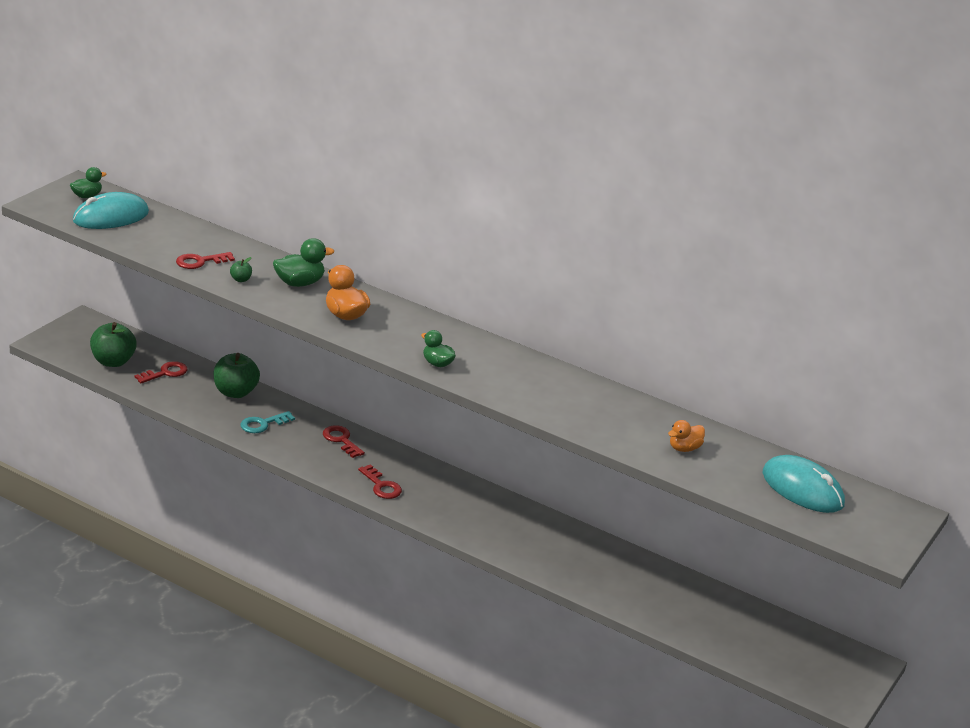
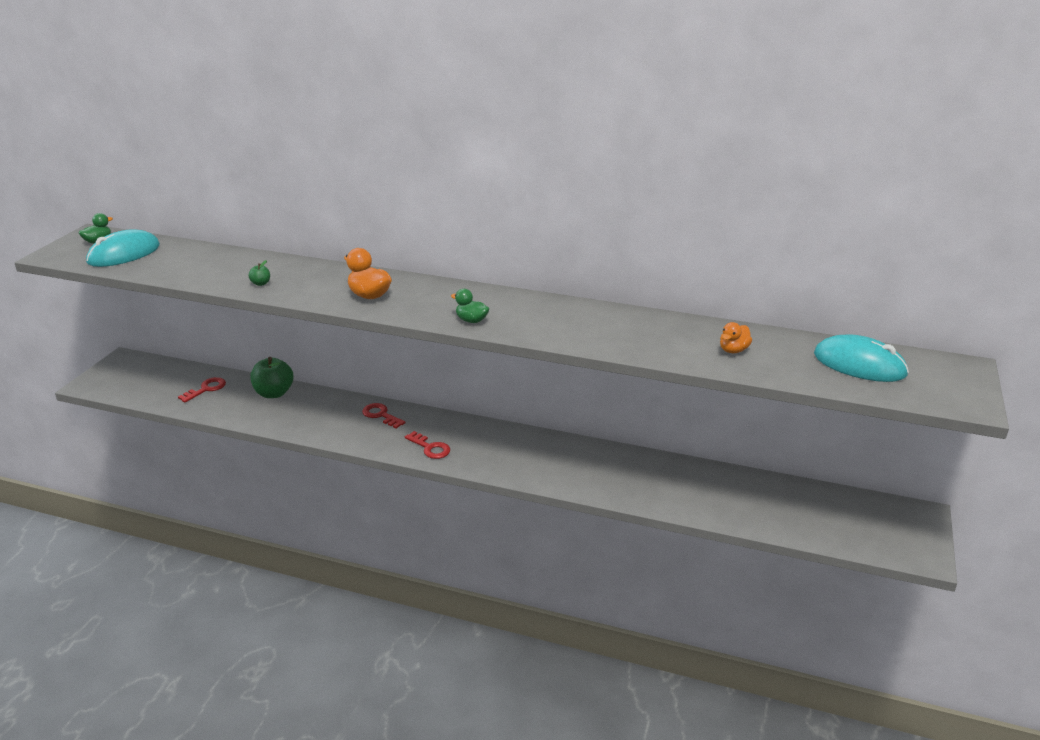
camera: 10 degrees left, 0 degrees up
(113, 361) = (155, 389): green apple -> none
(200, 262) = (218, 275): red key -> none
(263, 424) = (306, 415): turquoise key -> none
(299, 283) = (317, 277): green duck -> none

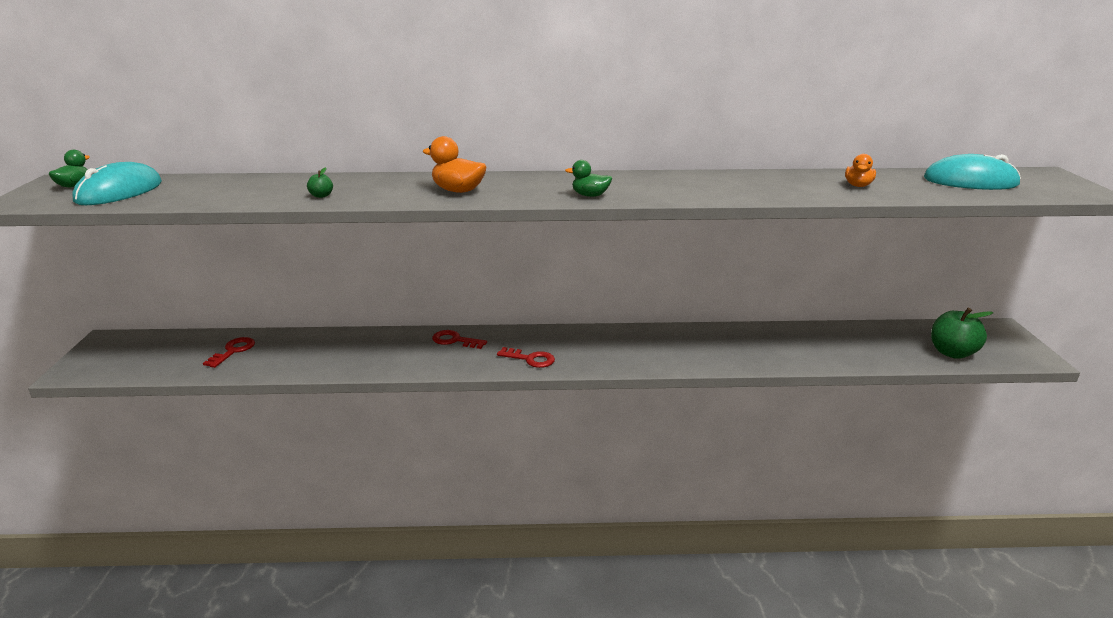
camera: 20 degrees left, 5 degrees down
(274, 393) = (319, 341): green apple -> green apple (952, 353)

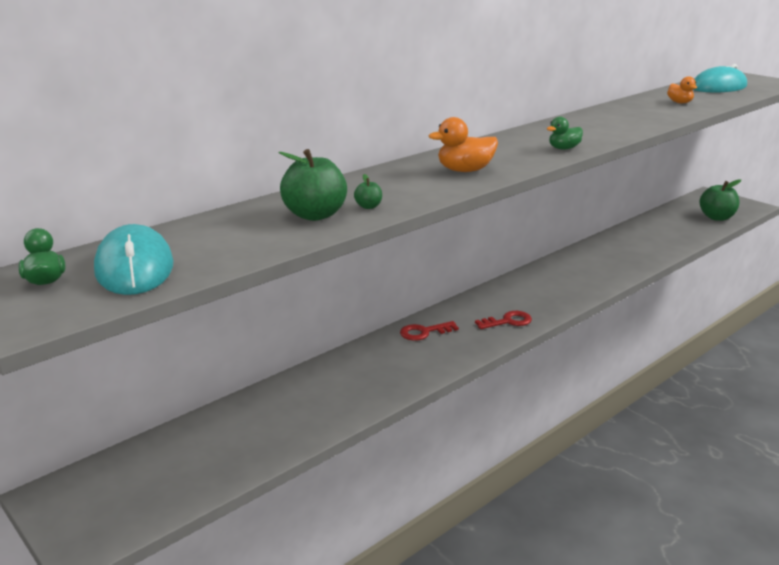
camera: 40 degrees left, 0 degrees up
(233, 351) = (238, 432): red key -> none
(278, 191) = (315, 215): none -> green apple

